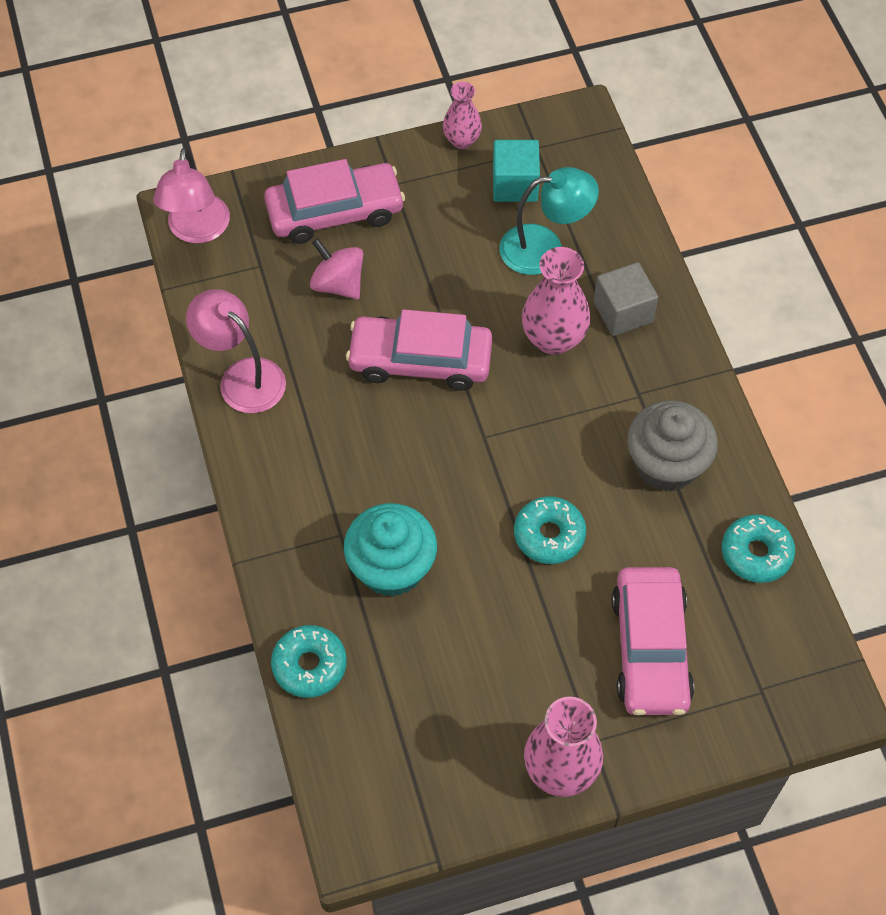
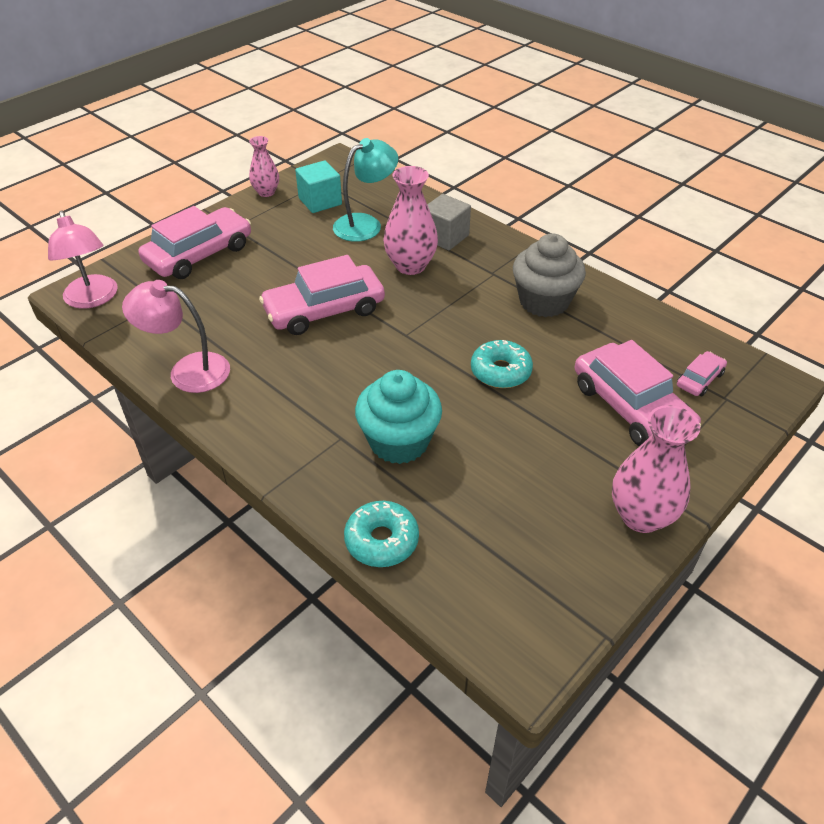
camera: 30 degrees left, 15 degrees down
(338, 284) = (229, 291): pink spinning top -> none
(753, 654) = (699, 379): none -> pink car
(756, 553) = (646, 324): turquoise donut -> none

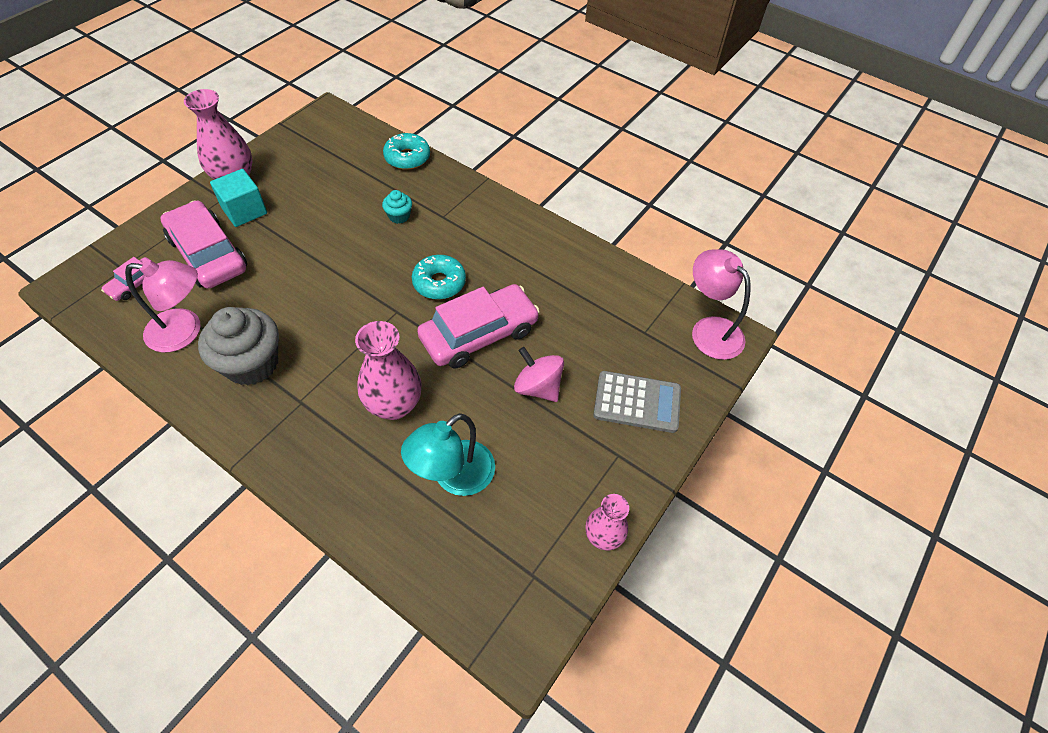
camera: 170 degrees right, 10 degrees up
(188, 371) = (581, 261): pink lamp -> pink lamp (185, 331)
(199, 254) = (637, 402): pink car -> grey calculator
(281, 269) = (538, 387): none -> pink spinning top
(320, 201) = (523, 522): turquoise cube -> turquoise cube (244, 211)
(399, 441) = (399, 216): turquoise cupcake -> turquoise cupcake, size x0.47
(445, 237) = (351, 460): grey cube -> none
(500, 371) = (312, 279): turquoise donut -> turquoise donut (439, 283)

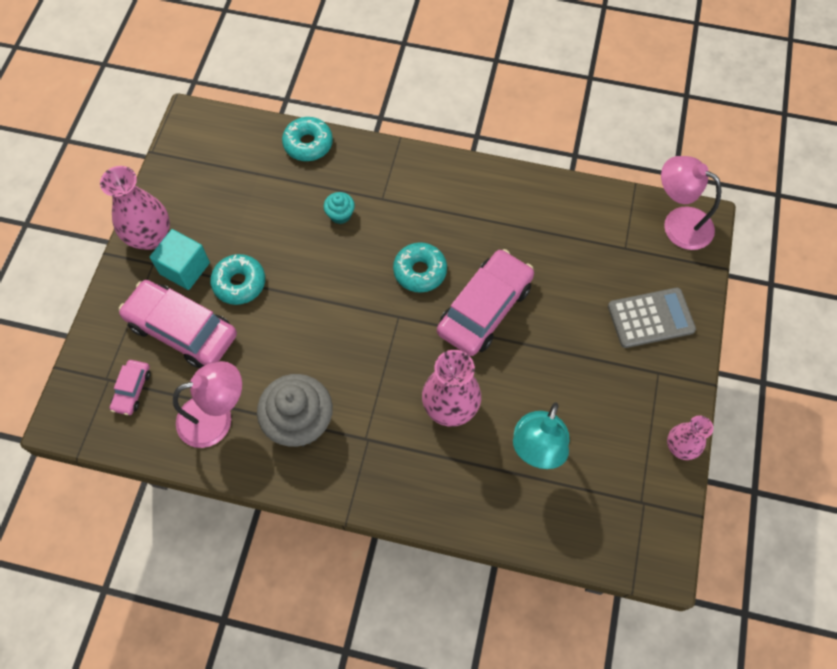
camera: 20 degrees left, 10 degrees up
(280, 237) = (239, 283): none -> turquoise donut
(538, 387) = (562, 339): pink spinning top -> none

